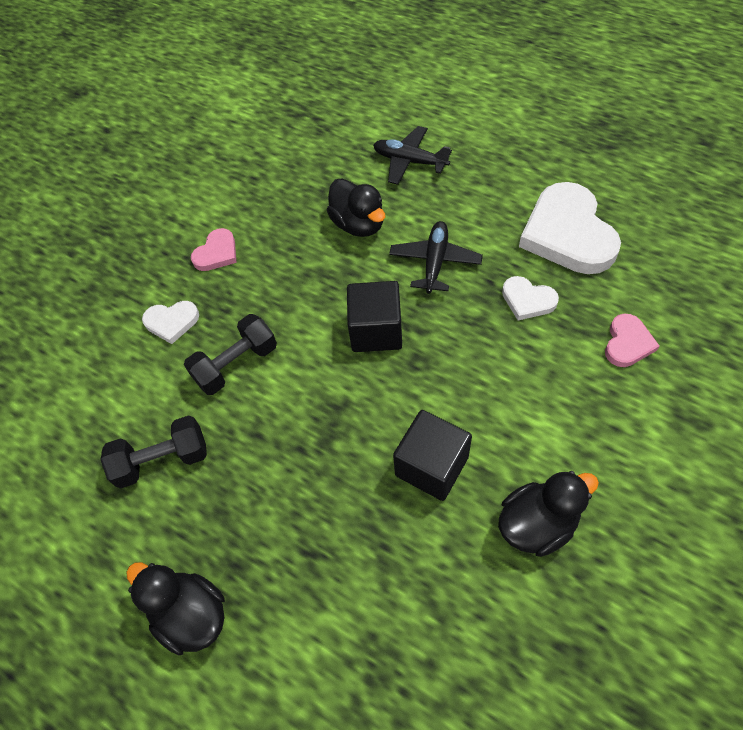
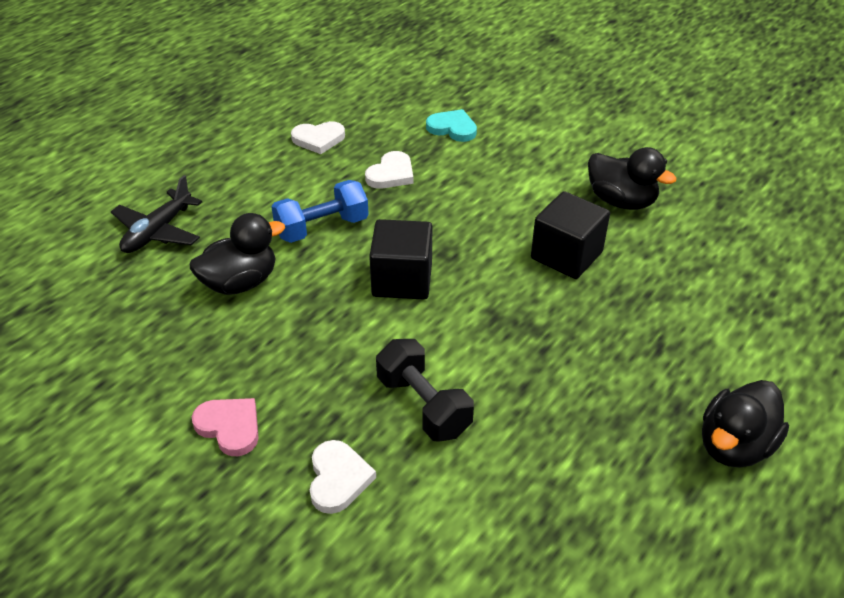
camera: 90 degrees left, 15 degrees down
(163, 460) = (552, 480): black dumbbell -> none
(435, 262) = (322, 228): black plane -> blue dumbbell
(537, 524) = (621, 201): black duck -> black duck turned 150 degrees clockwise
(567, 234) = (318, 139): white heart -> white heart, size x0.49
(627, 343) = (452, 128): pink heart -> turquoise heart

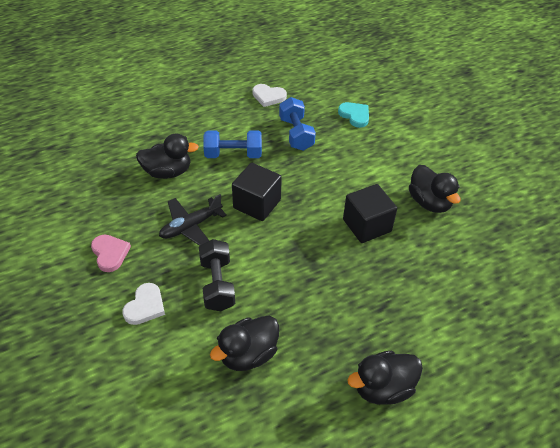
camera: 25 degrees right, 5 degrees up
(158, 231) = (144, 125): black plane -> black plane (191, 226)
(391, 174) = (296, 134): white heart -> blue dumbbell
(534, 480) = (248, 354): none -> black duck

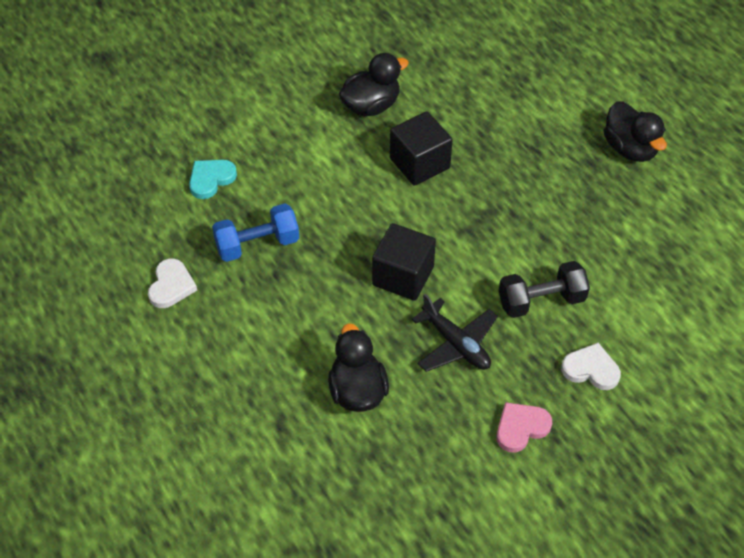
camera: 95 degrees left, 5 degrees up
(233, 154) = (310, 315): blue dumbbell -> none
(248, 354) = (625, 260): black duck -> none

